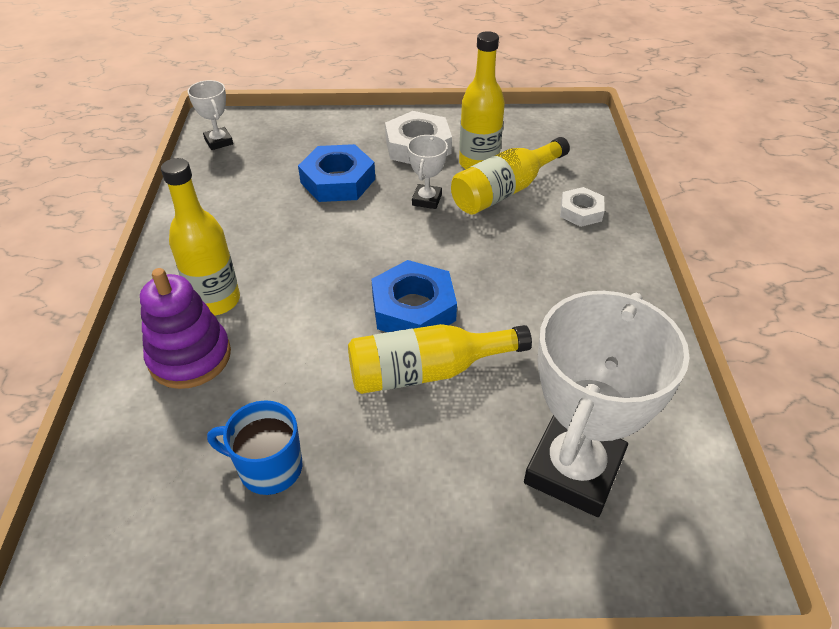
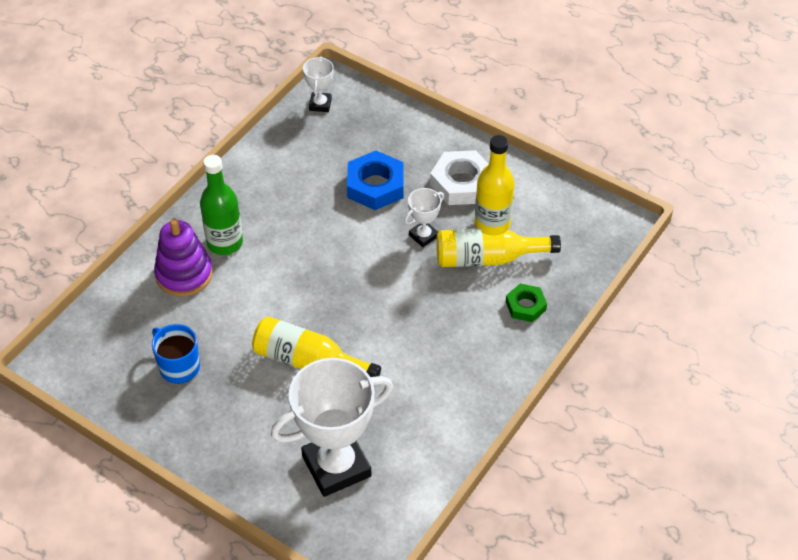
camera: 35 degrees right, 5 degrees up
(216, 301) = (225, 243): yellow bottle -> green bottle
(413, 308) = (338, 315): blue nut -> none
(581, 211) = (525, 306): white nut -> green nut

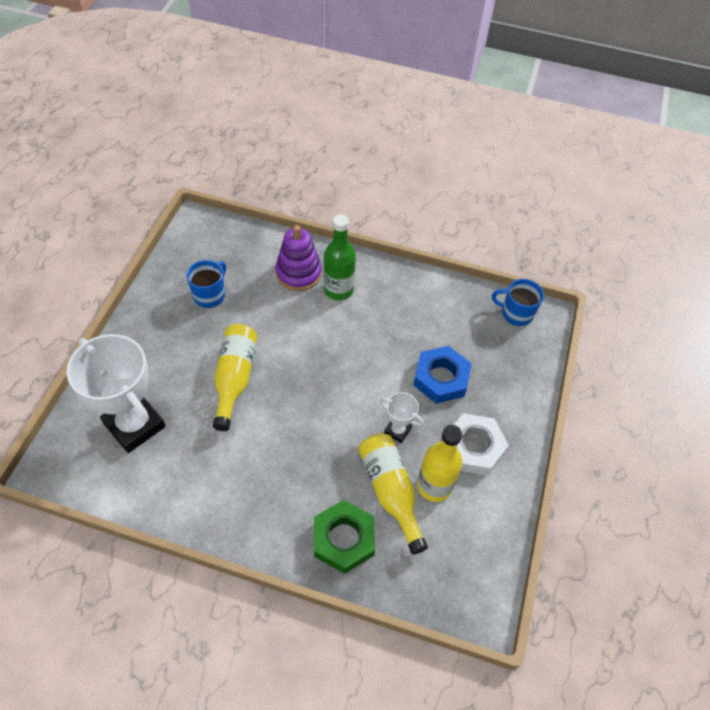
camera: 70 degrees right, 5 degrees up
(320, 104) = (516, 313): white trophy -> blue mug
(525, 306) = (343, 539): green nut -> green nut, size x1.66

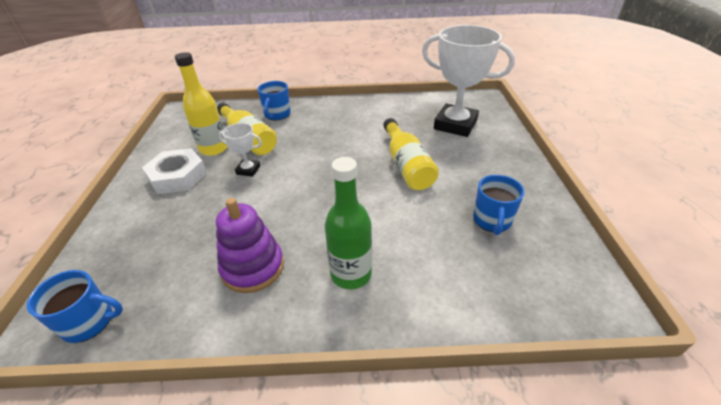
camera: 165 degrees right, 15 degrees down
(298, 273) = (413, 279): purple stacking toy -> purple stacking toy (253, 267)
(343, 539) = (277, 115): green nut -> blue mug
(441, 378) = (207, 217): blue nut -> none

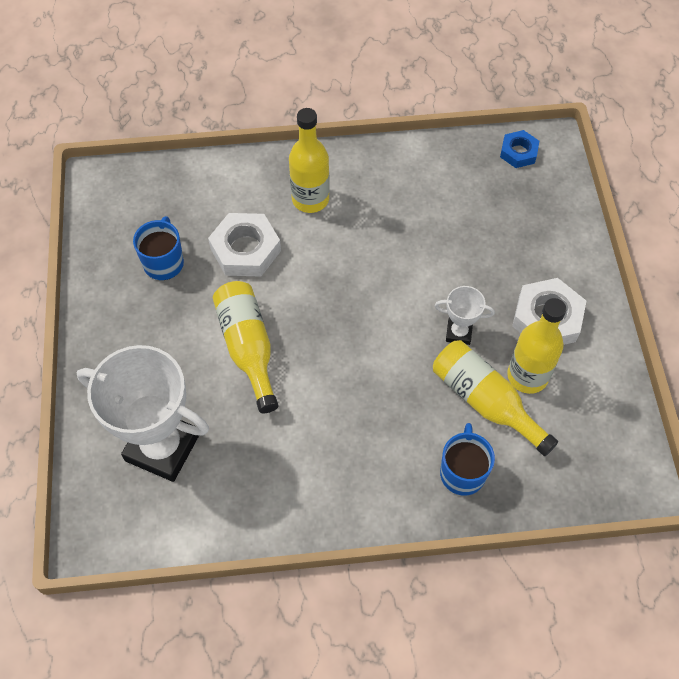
camera: 175 degrees right, 20 degrees up
(90, 322) = (518, 152): blue mug -> blue nut
(253, 267) = (403, 202): purple stacking toy -> none
(351, 274) = (310, 199): green bottle -> yellow bottle
(416, 228) = (245, 250): none -> white nut

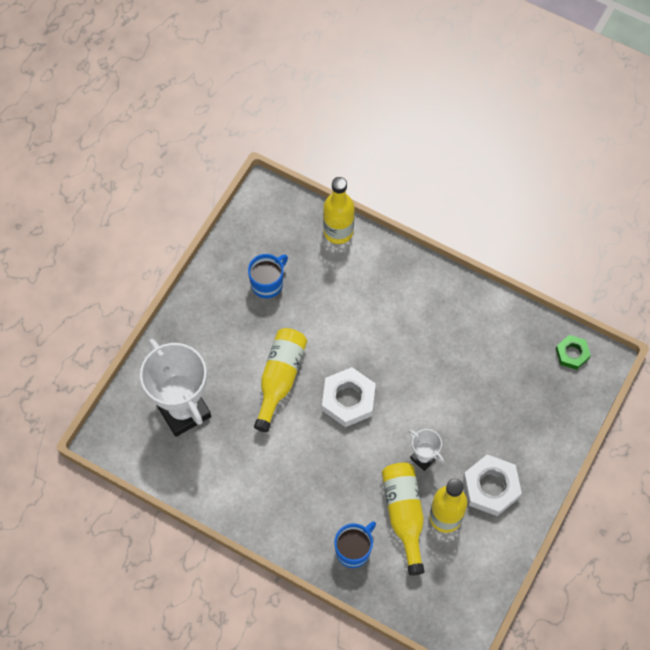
camera: 35 degrees right, 5 degrees up
(245, 250) = (326, 308): white nut -> white nut (348, 399)
(310, 199) = (396, 297): yellow bottle -> yellow bottle (338, 231)
(518, 152) = (572, 354): blue nut -> green nut

